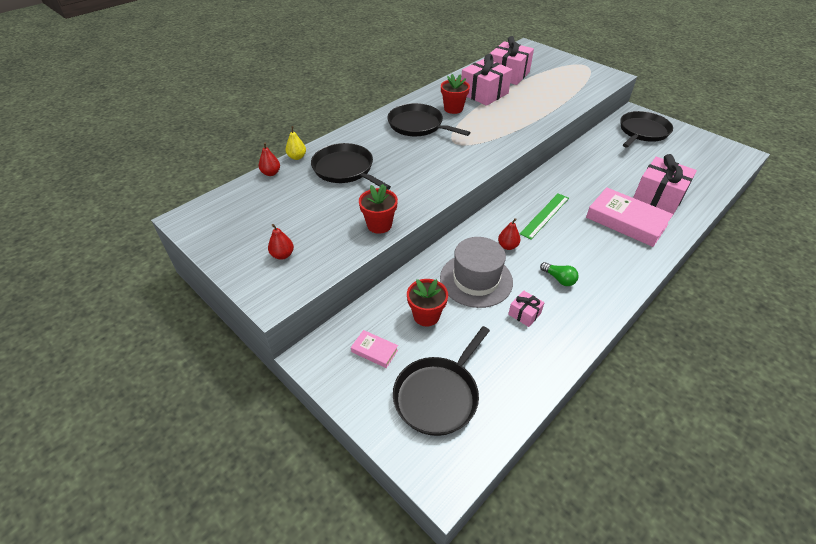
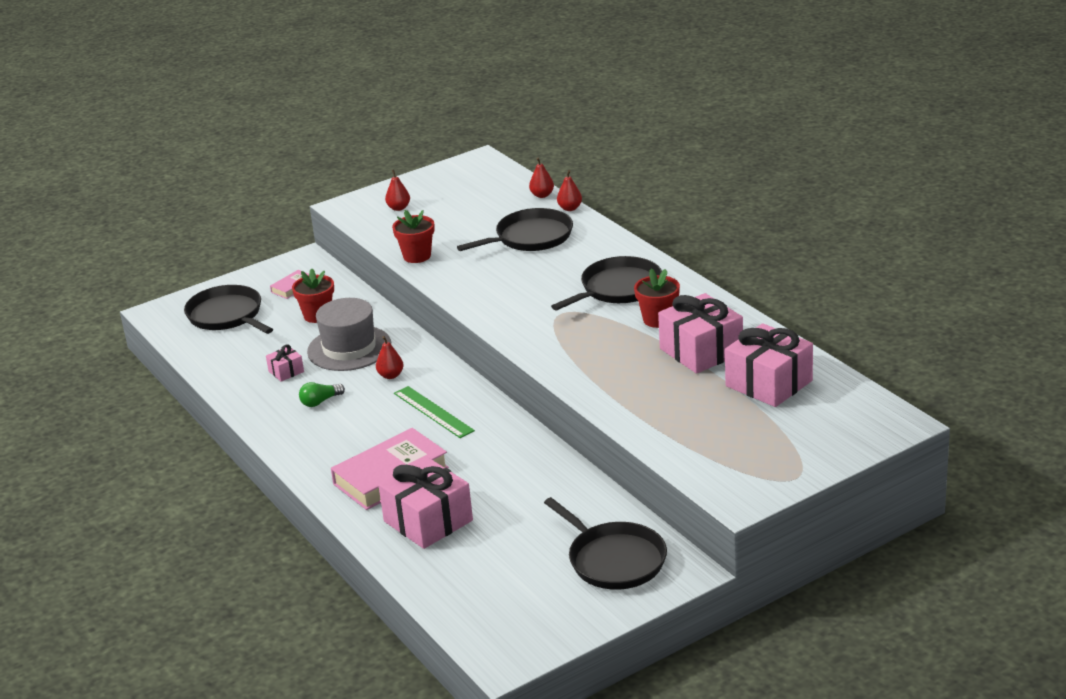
camera: 105 degrees right, 15 degrees down
(297, 157) = (570, 208): yellow pear -> red pear

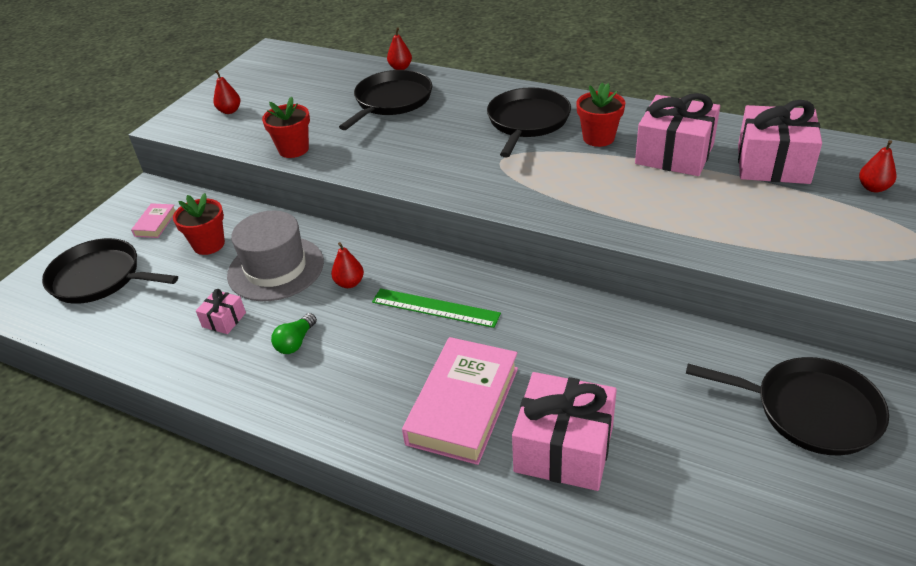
camera: 30 degrees left, 10 degrees up
(542, 195) = (362, 64): red pear -> red pear (873, 188)

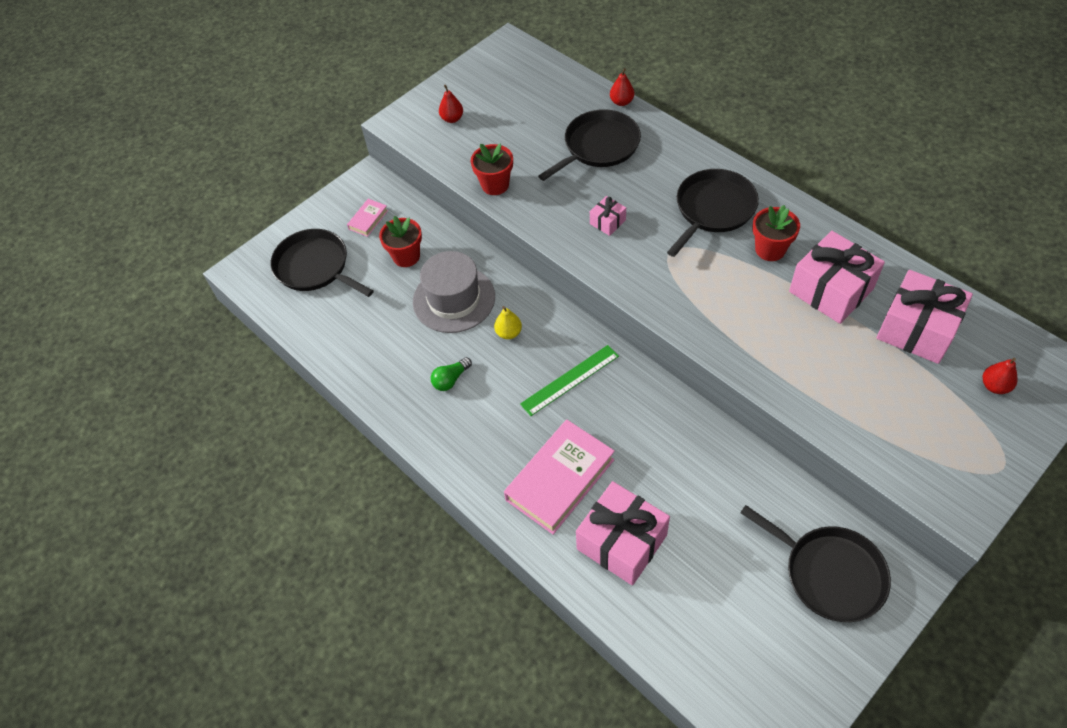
camera: 20 degrees right, 15 degrees up
(224, 320) = (401, 340): pink gift -> pink gift (607, 222)
(349, 283) = (508, 333): red pear -> yellow pear
(435, 307) = (570, 380): green ruler -> green ruler turned 75 degrees counterclockwise

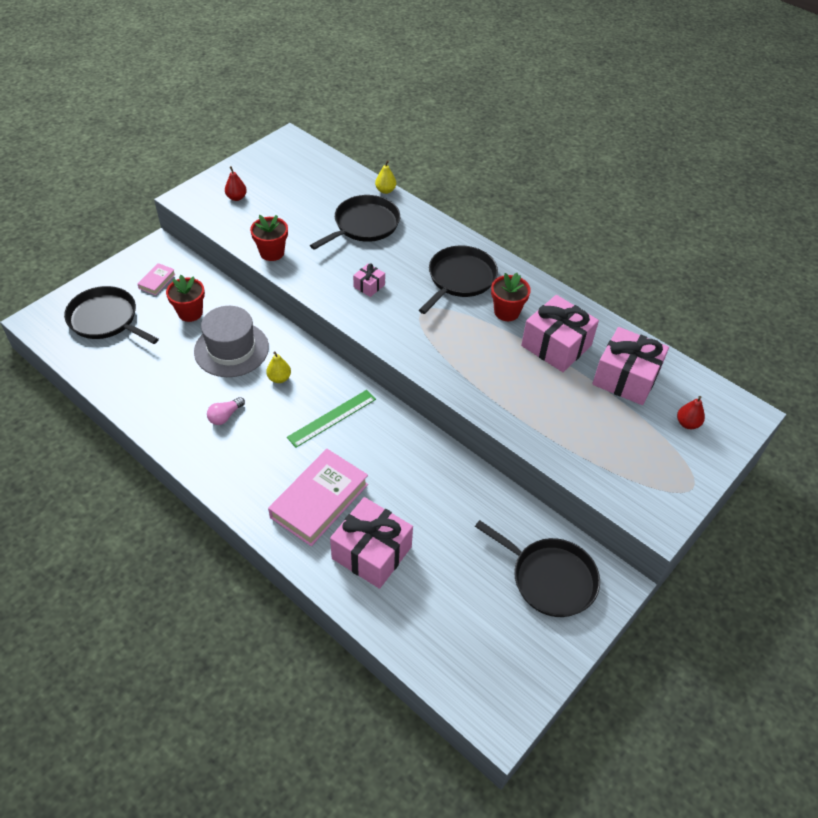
camera: 10 degrees left, 5 degrees down
(451, 379) = (225, 416): green light bulb -> pink light bulb
(621, 102) = (385, 190): red pear -> yellow pear

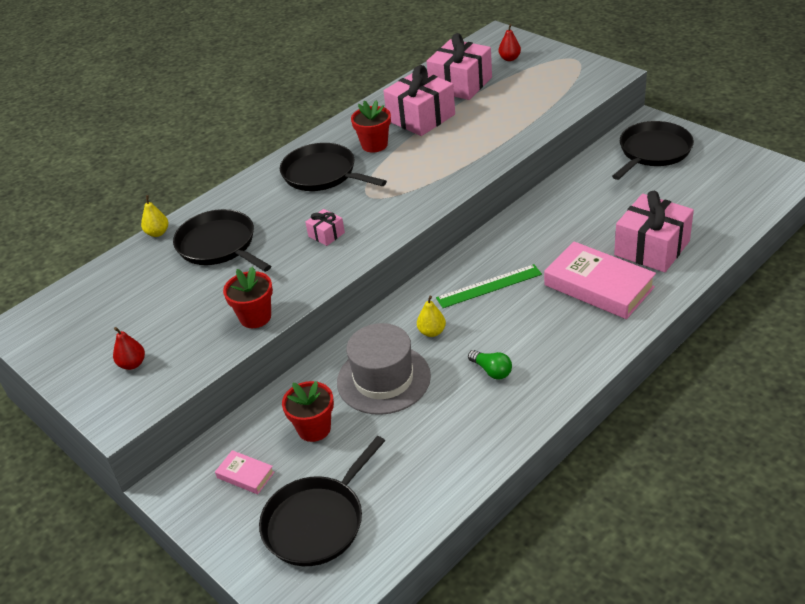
camera: 80 degrees left, 10 degrees down
(225, 416) = (491, 371): pink light bulb -> green light bulb
(332, 418) = (489, 286): green ruler -> green ruler turned 75 degrees counterclockwise

